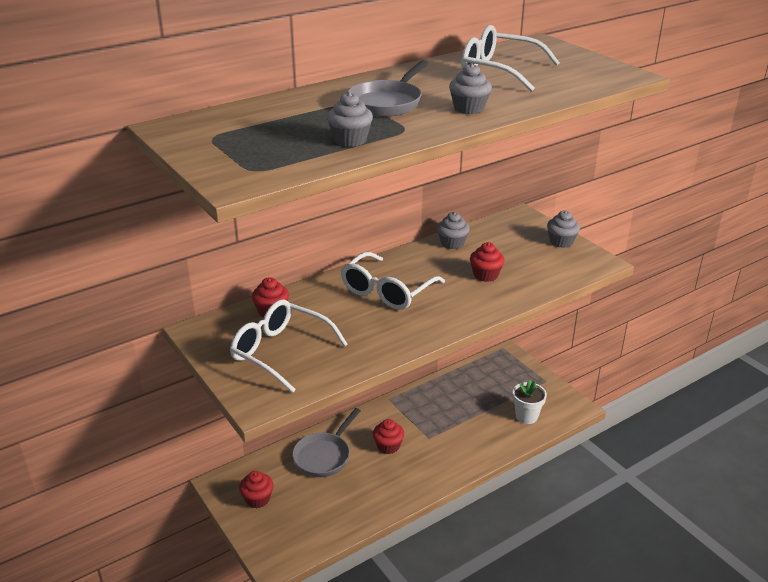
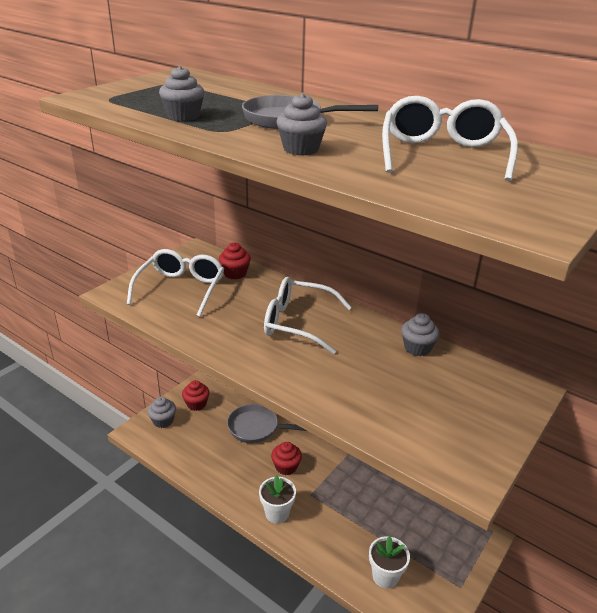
camera: 70 degrees right, 0 degrees up
(442, 465) = (277, 513): none -> white flower pot
(485, 275) = (368, 381): red cupcake -> none
(561, 242) = (493, 435): grey cupcake -> grey cupcake (163, 421)

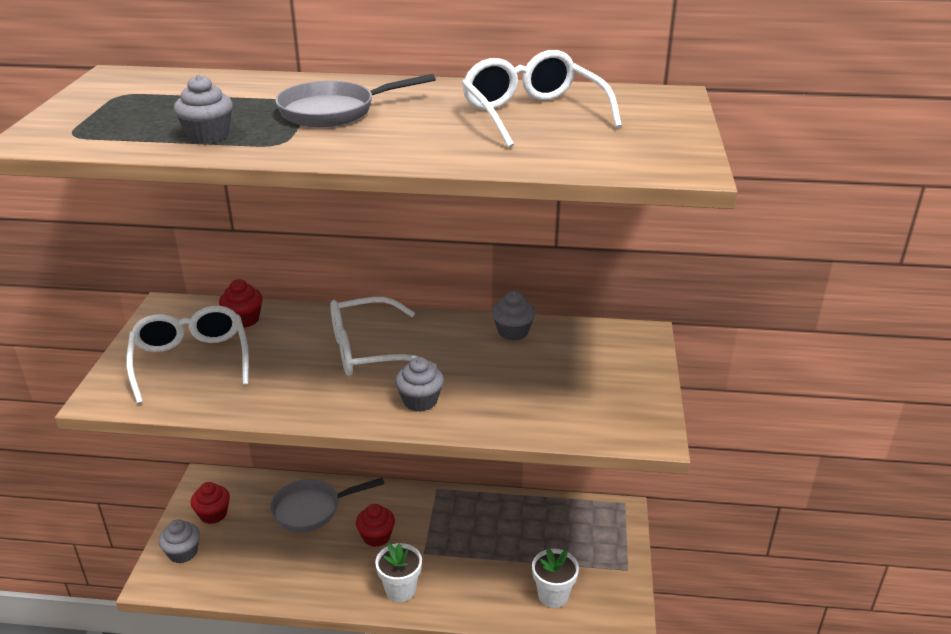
camera: 30 degrees left, 0 degrees up
(301, 149) = (394, 143): grey cupcake -> grey cupcake (420, 401)

